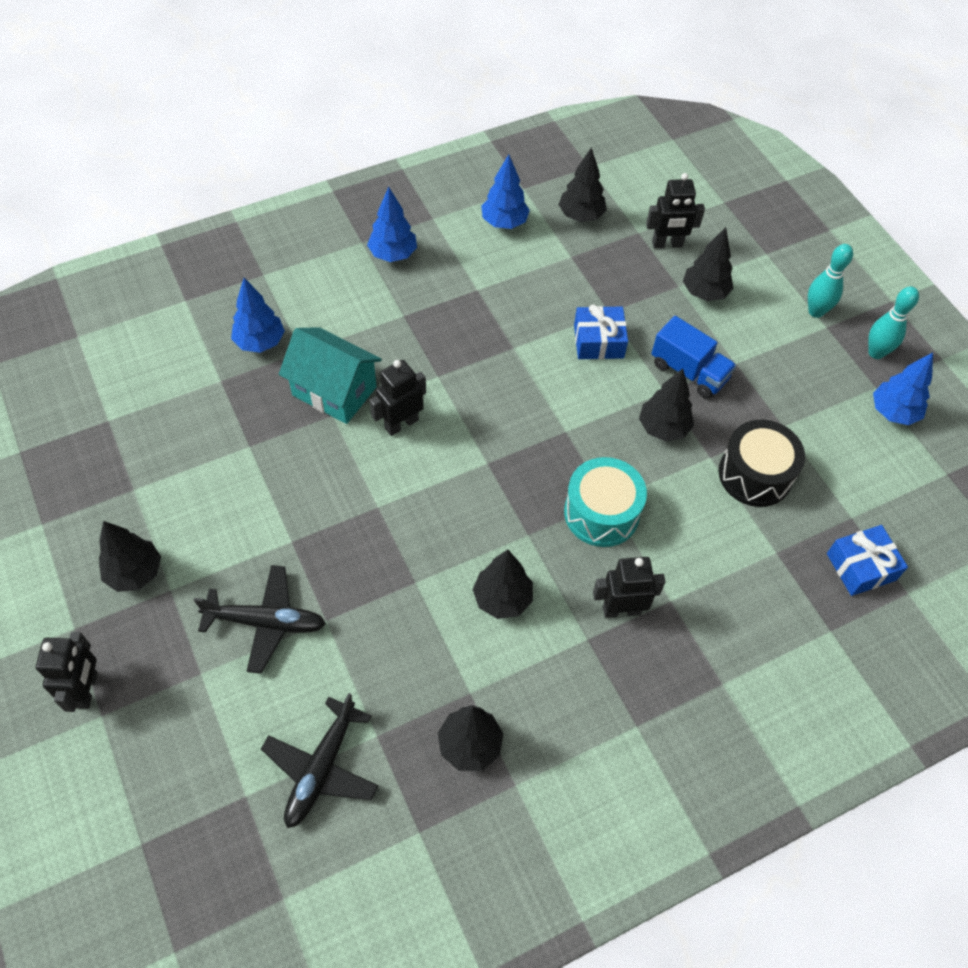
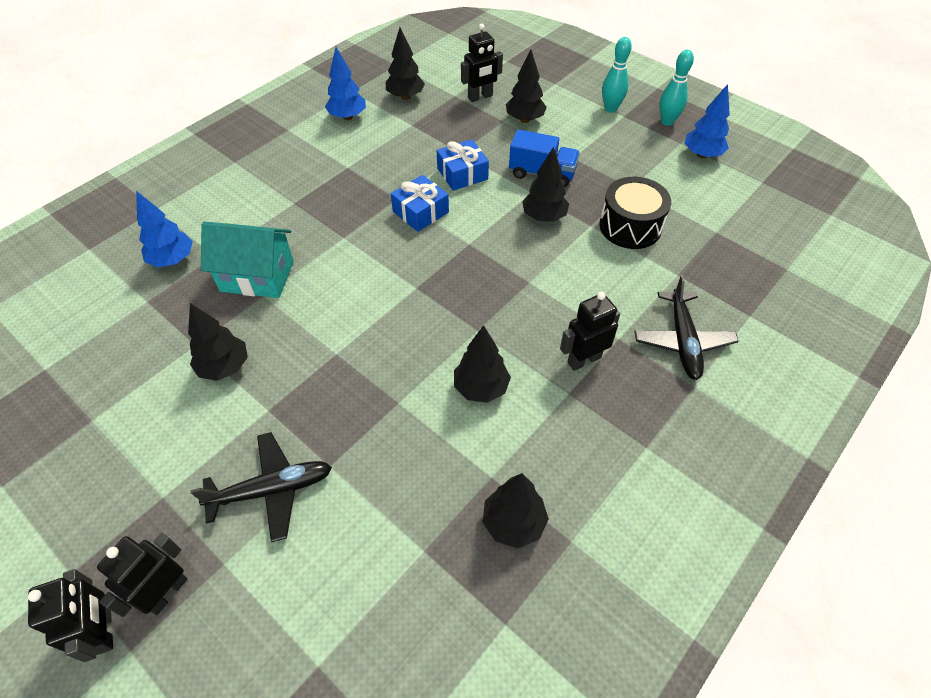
camera: 20 degrees left, 5 degrees down
(135, 573) = (119, 495): black tree -> black tree (224, 367)
(322, 768) = (384, 604): black plane -> black plane (682, 340)
(393, 254) = (265, 163): blue tree -> none
(401, 424) = (328, 282): black robot -> black robot (167, 592)
(601, 513) = (528, 293): turquoise drum -> none
(861, 567) = (743, 263): blue gift -> blue gift (420, 212)

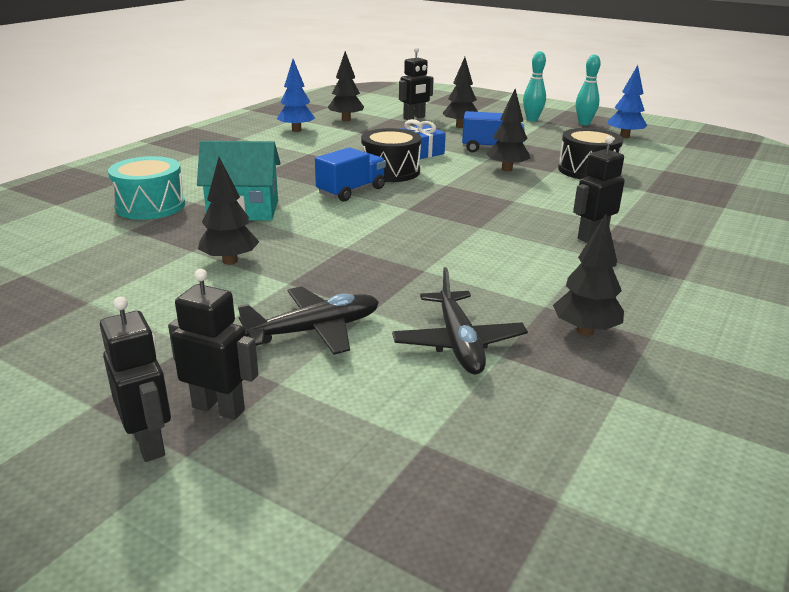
camera: 10 degrees left, 25 degrees down
(167, 592) = (219, 408): black robot -> black robot turned 90 degrees clockwise
(173, 260) = (150, 206): blue tree -> turquoise drum
(370, 249) = (351, 191): none -> blue truck
(420, 212) = (390, 171): blue gift -> black drum
(481, 388) = (503, 257): black tree -> none
(682, 340) = (675, 222): black plane -> black plane (458, 343)

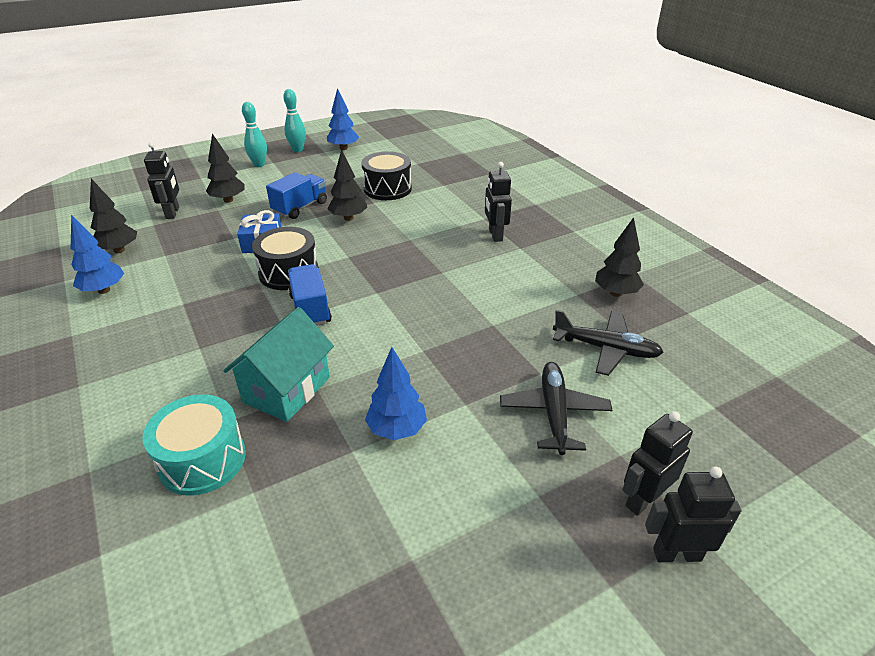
camera: 60 degrees left, 10 degrees up
(230, 261) = (397, 429): black tree -> blue tree

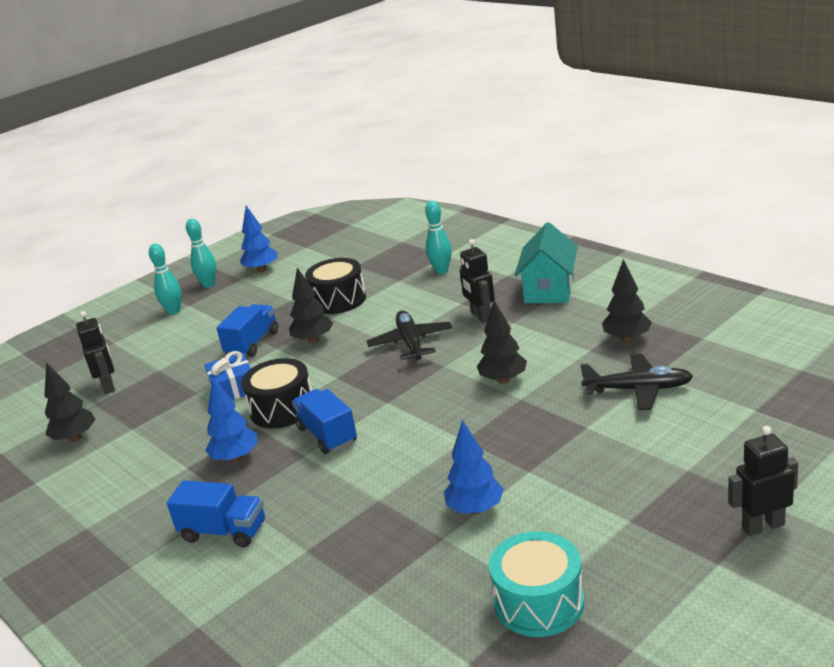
camera: 10 degrees left, 10 degrees down
(104, 290) = (89, 479): blue tree -> blue tree (236, 458)
(172, 377) = (224, 532): none -> blue truck
(202, 460) = (304, 585): turquoise drum -> turquoise drum (539, 602)
(228, 200) = (164, 357): black tree -> black tree (503, 380)
(287, 389) = (349, 509): turquoise house -> turquoise house (549, 290)
(482, 185) = (441, 270): none -> turquoise bowling pin
(554, 413) = (614, 455): black plane -> black plane (411, 343)
(643, 499) = (720, 496): black robot -> none

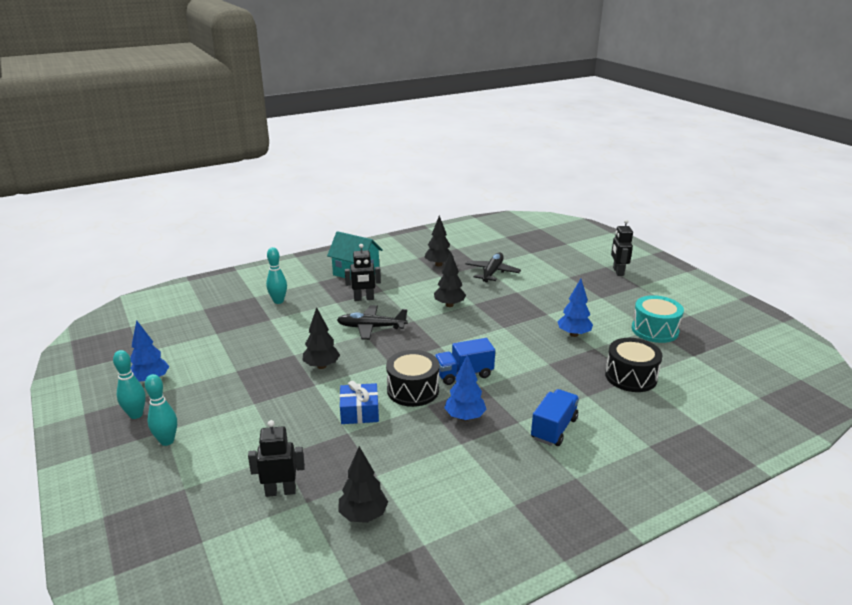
camera: 80 degrees left, 0 degrees up
(252, 343) = (293, 396): blue truck -> none
(338, 300) = (268, 348): black drum -> black drum (631, 376)

